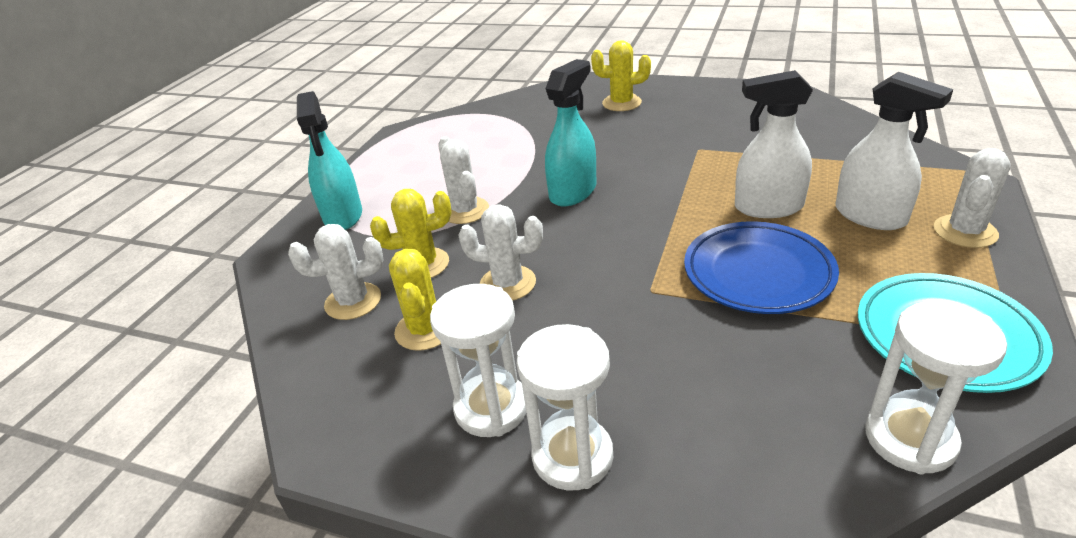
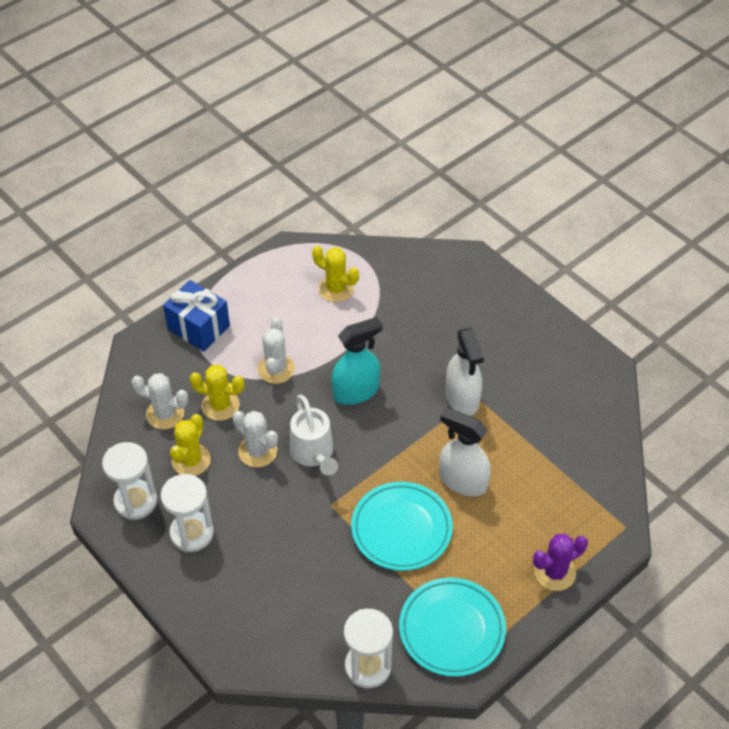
camera: 25 degrees right, 15 degrees up
(343, 216) = (198, 328): turquoise spray bottle -> blue gift
(572, 456) = (210, 582): white hourglass -> white hourglass (136, 501)
(579, 257) = (314, 454): none -> white watering can
(621, 103) = (472, 307): yellow cactus -> yellow cactus (336, 289)
(758, 273) = (401, 529): blue plate -> turquoise plate
(870, 216) = (515, 526): white spray bottle -> white spray bottle (462, 398)
(965, 231) = (555, 572): white cactus -> purple cactus

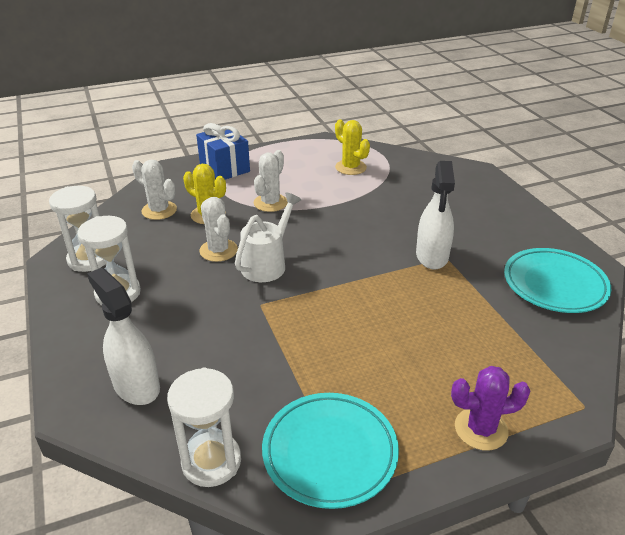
camera: 20 degrees right, 15 degrees down
(191, 460) = (157, 243): yellow cactus -> none
(314, 454) = (267, 264): white watering can -> white watering can turned 150 degrees counterclockwise
(356, 391) = (332, 230): turquoise spray bottle -> none
(401, 529) = (320, 341): turquoise plate -> turquoise plate (554, 285)
(462, 481) = (405, 318): white spray bottle -> white spray bottle (136, 385)

